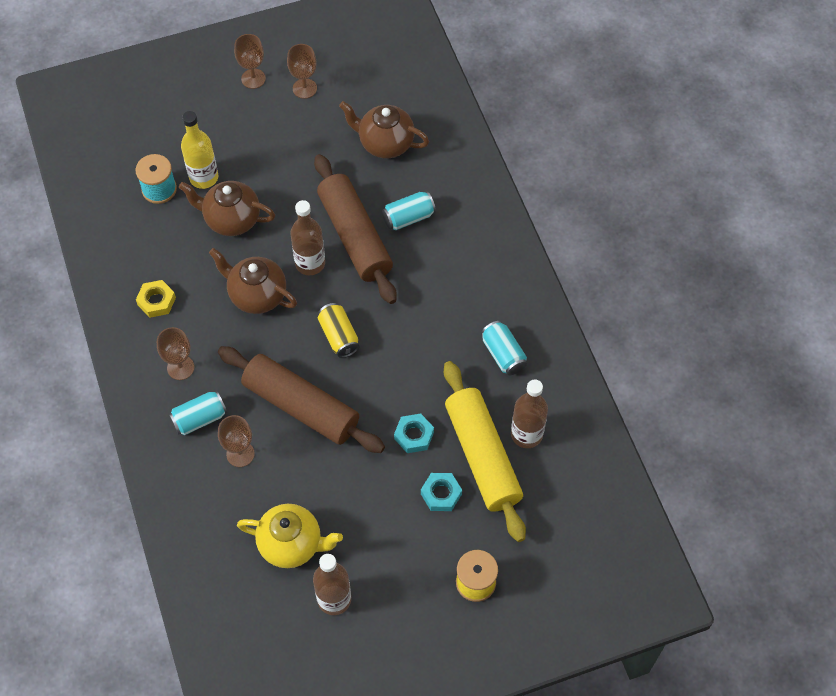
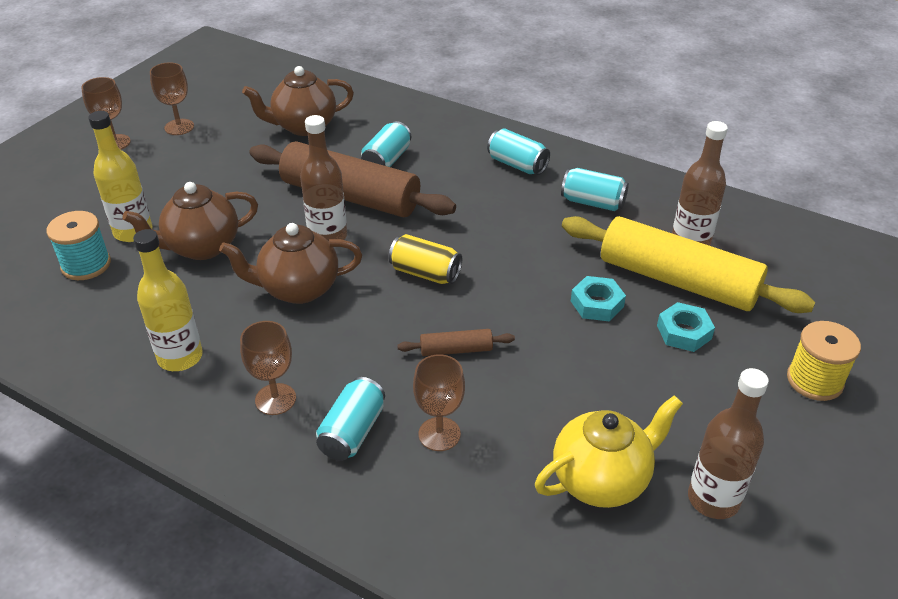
camera: 40 degrees left, 20 degrees down
(156, 301) = (180, 357): yellow nut -> yellow bottle
(301, 406) = (456, 350): brown rolling pin -> brown rolling pin, size x0.42
(490, 283) = (517, 165): none -> turquoise can

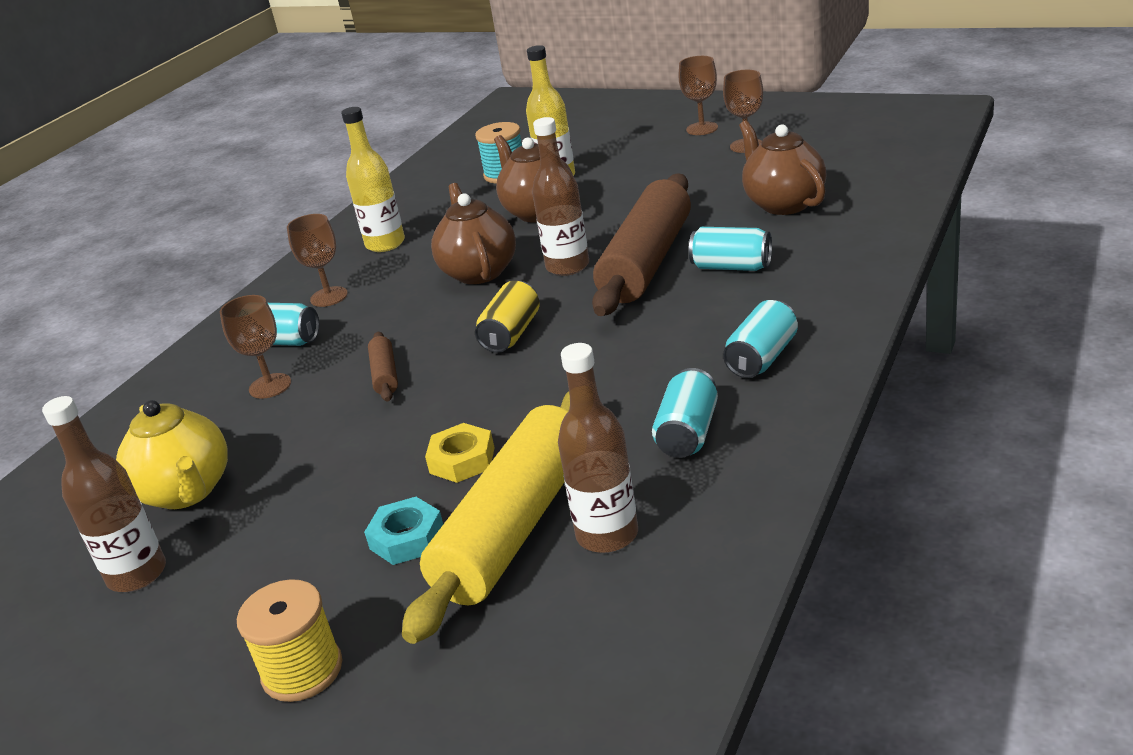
camera: 90 degrees right, 10 degrees down
(597, 304) = (462, 460): turquoise nut -> yellow nut

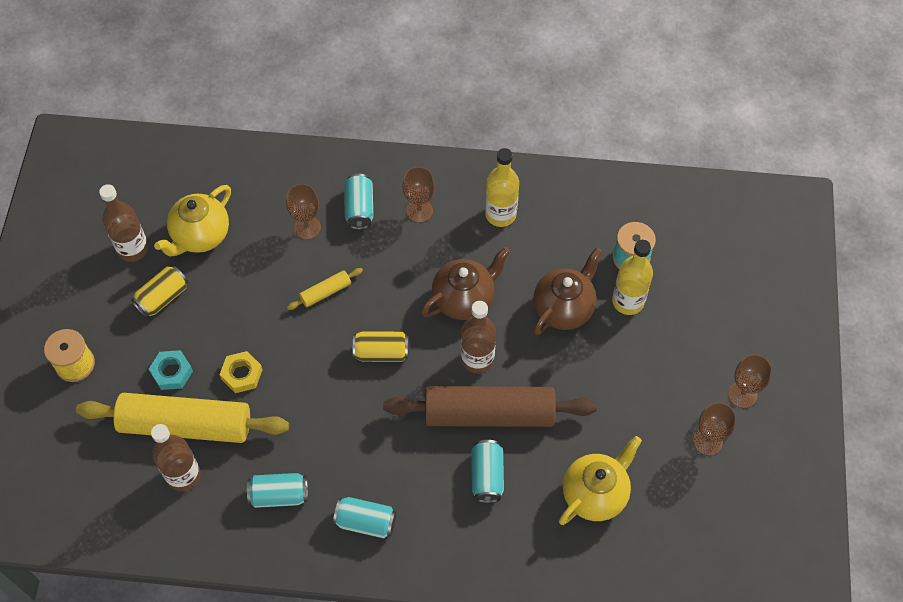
camera: 65 degrees right, 30 degrees up
(260, 542) = (162, 298): none -> yellow can
(385, 375) = (325, 292): brown rolling pin -> yellow rolling pin
(783, 203) = (595, 494): brown teapot -> yellow teapot

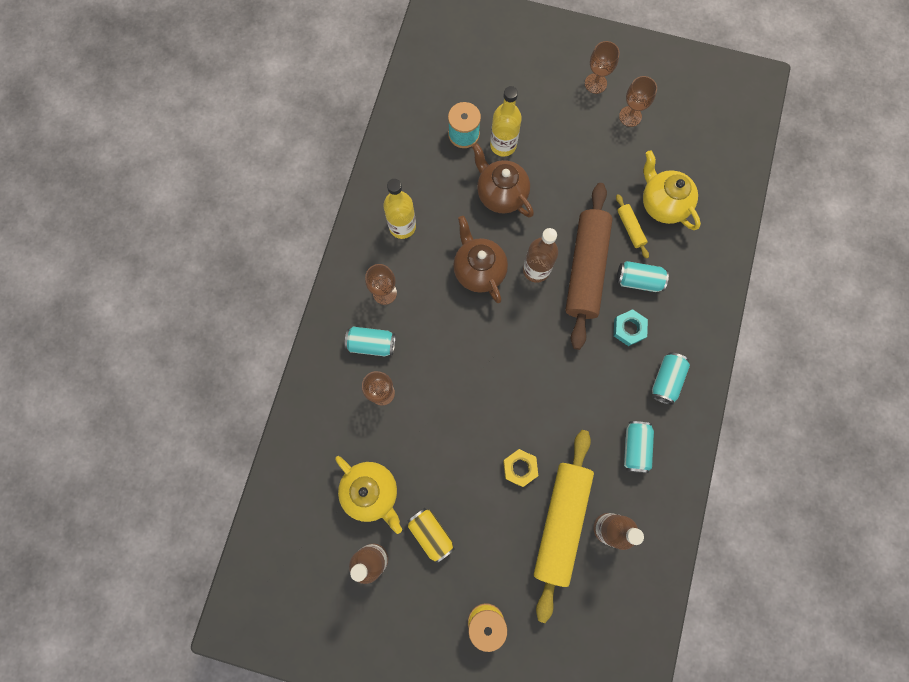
camera: 80 degrees left, 15 degrees up
(172, 372) = (508, 531): turquoise nut -> turquoise nut (629, 329)
(325, 292) = (451, 385): yellow rolling pin -> yellow rolling pin (630, 228)
(381, 352) = (517, 346): yellow can -> none

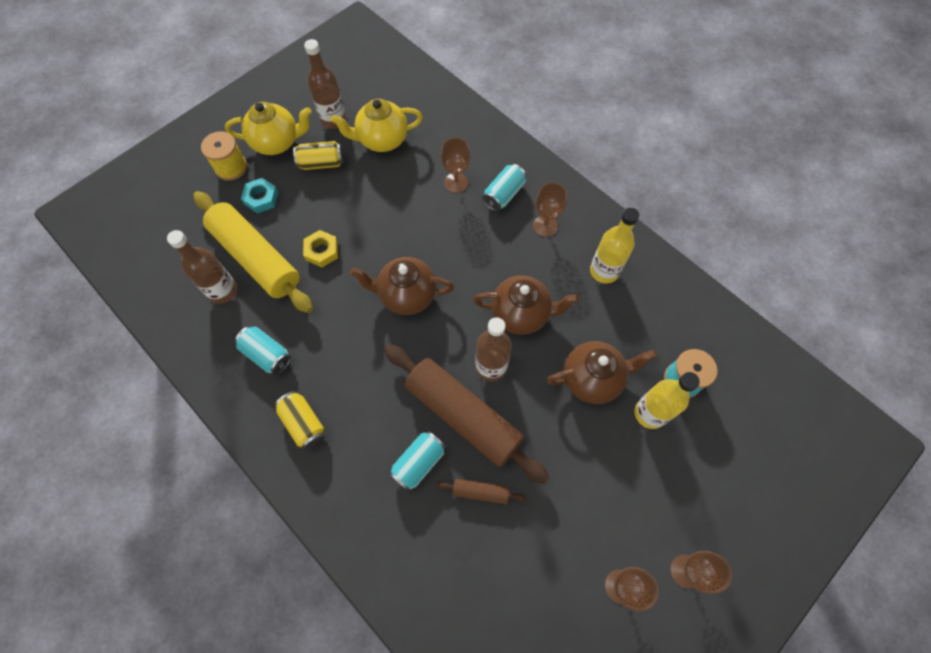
camera: 120 degrees right, 10 degrees down
(517, 369) = (406, 295): none -> brown teapot
(629, 329) = (376, 420): turquoise nut -> turquoise nut (261, 198)
(630, 228) = (480, 492): yellow rolling pin -> brown rolling pin
(662, 204) = (488, 549): yellow teapot -> yellow teapot (277, 142)
(666, 380) = (304, 423): turquoise can -> yellow can

